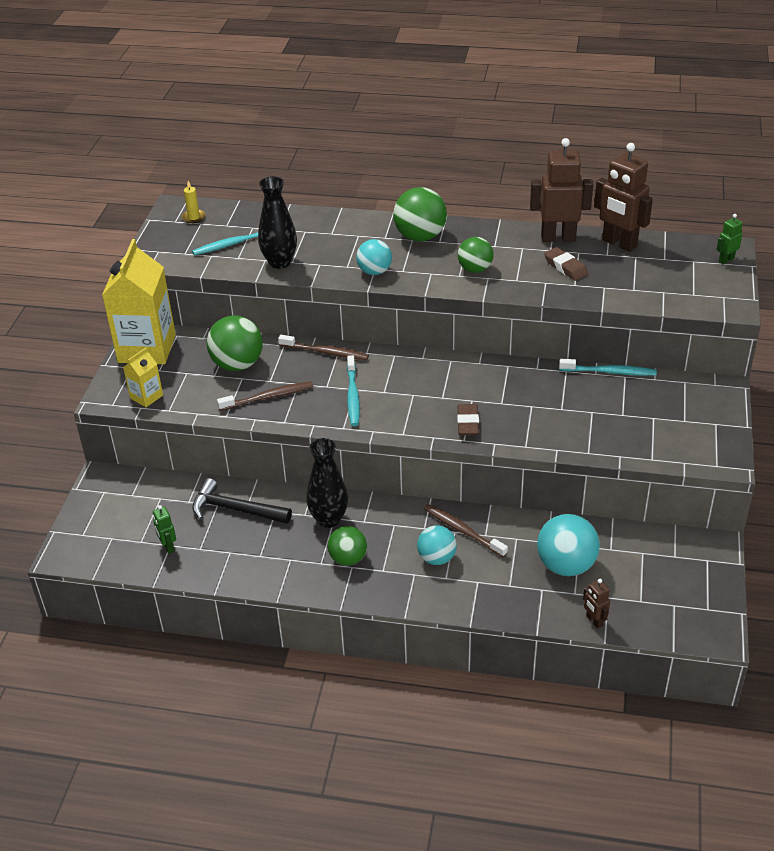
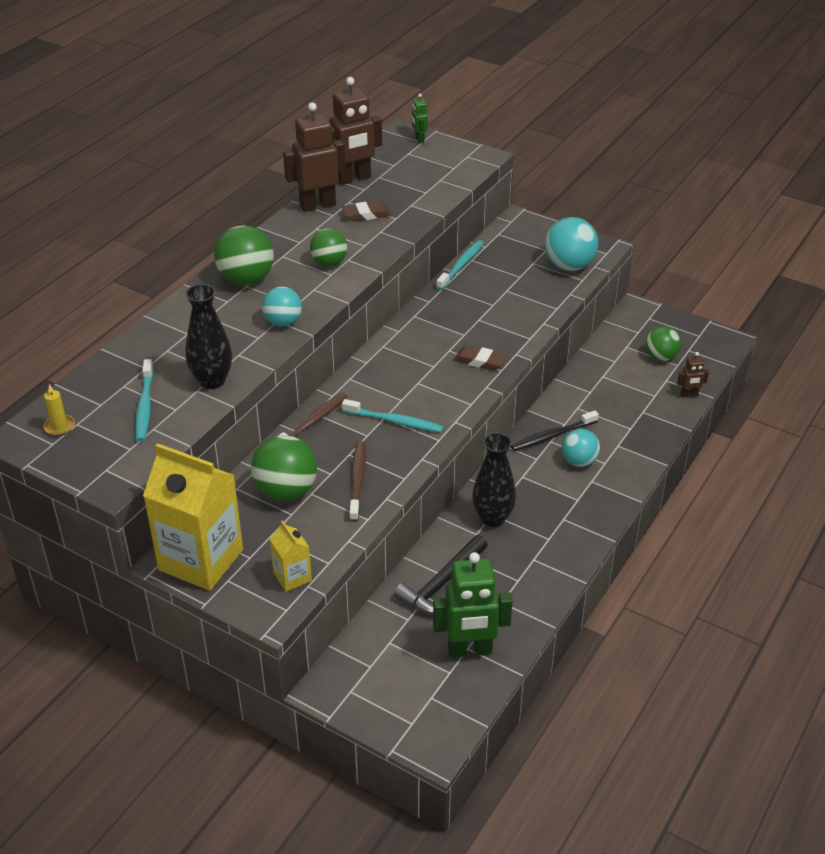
camera: 70 degrees left, 0 degrees up
(168, 547) = (470, 650): green robot -> green robot, size x2.11
(348, 559) = (552, 518): green ball -> green ball (660, 357)
(462, 530) = (552, 436): brown toothbrush -> black toothbrush
(558, 238) = (317, 205): brown robot -> brown robot turned 45 degrees clockwise
(566, 565) = (622, 390): turquoise ball -> turquoise ball (569, 266)

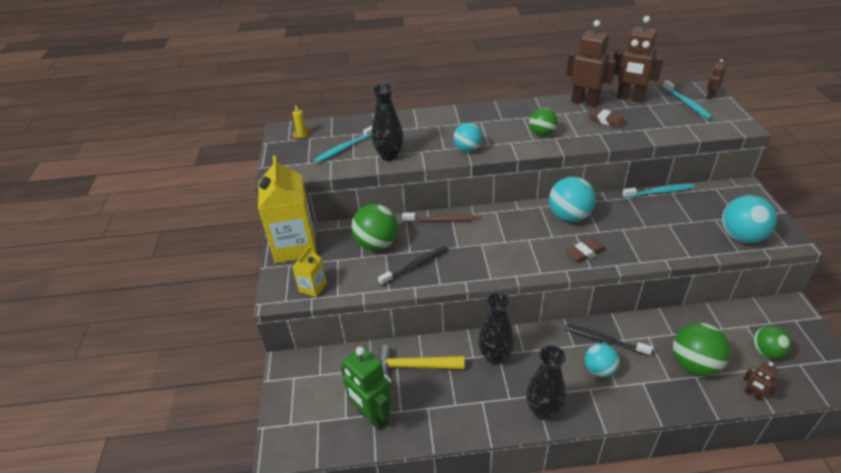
camera: 55 degrees right, 0 degrees up
(246, 279) = (485, 118): green ball -> green ball (694, 364)
(357, 480) = (416, 266): brown toothbrush -> black toothbrush
(394, 421) = (483, 250): turquoise toothbrush -> turquoise toothbrush (687, 103)
(419, 139) = (710, 96): green robot -> brown robot
(421, 338) = (569, 216): none -> turquoise ball
(442, 583) = (414, 366): black hammer -> yellow hammer
(480, 361) = (585, 253): brown eraser -> brown eraser turned 75 degrees clockwise
(583, 525) = (543, 410): none -> black vase

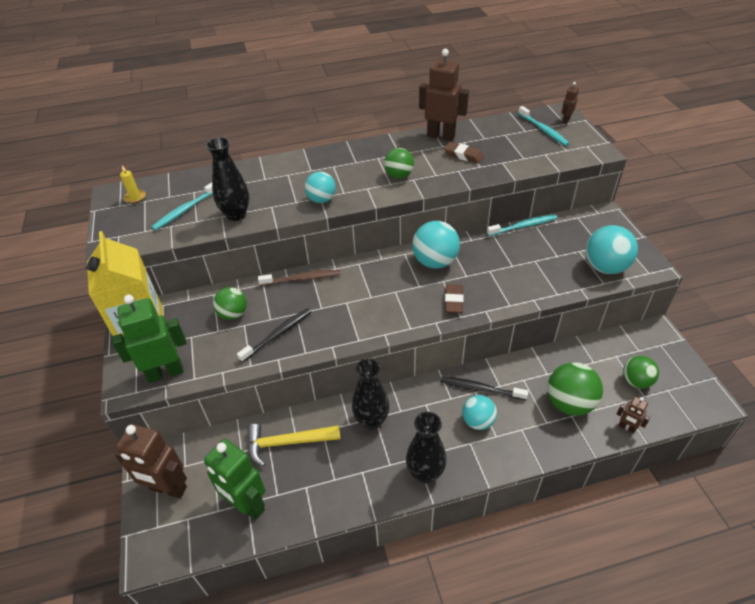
camera: 10 degrees left, 5 degrees up
(313, 287) = (165, 373): yellow carton -> green robot
(377, 244) = (233, 314): green ball -> green ball, size x0.65
(585, 253) = (453, 301): brown eraser -> brown eraser turned 45 degrees counterclockwise
(630, 98) = (486, 128): brown robot -> brown robot (168, 488)

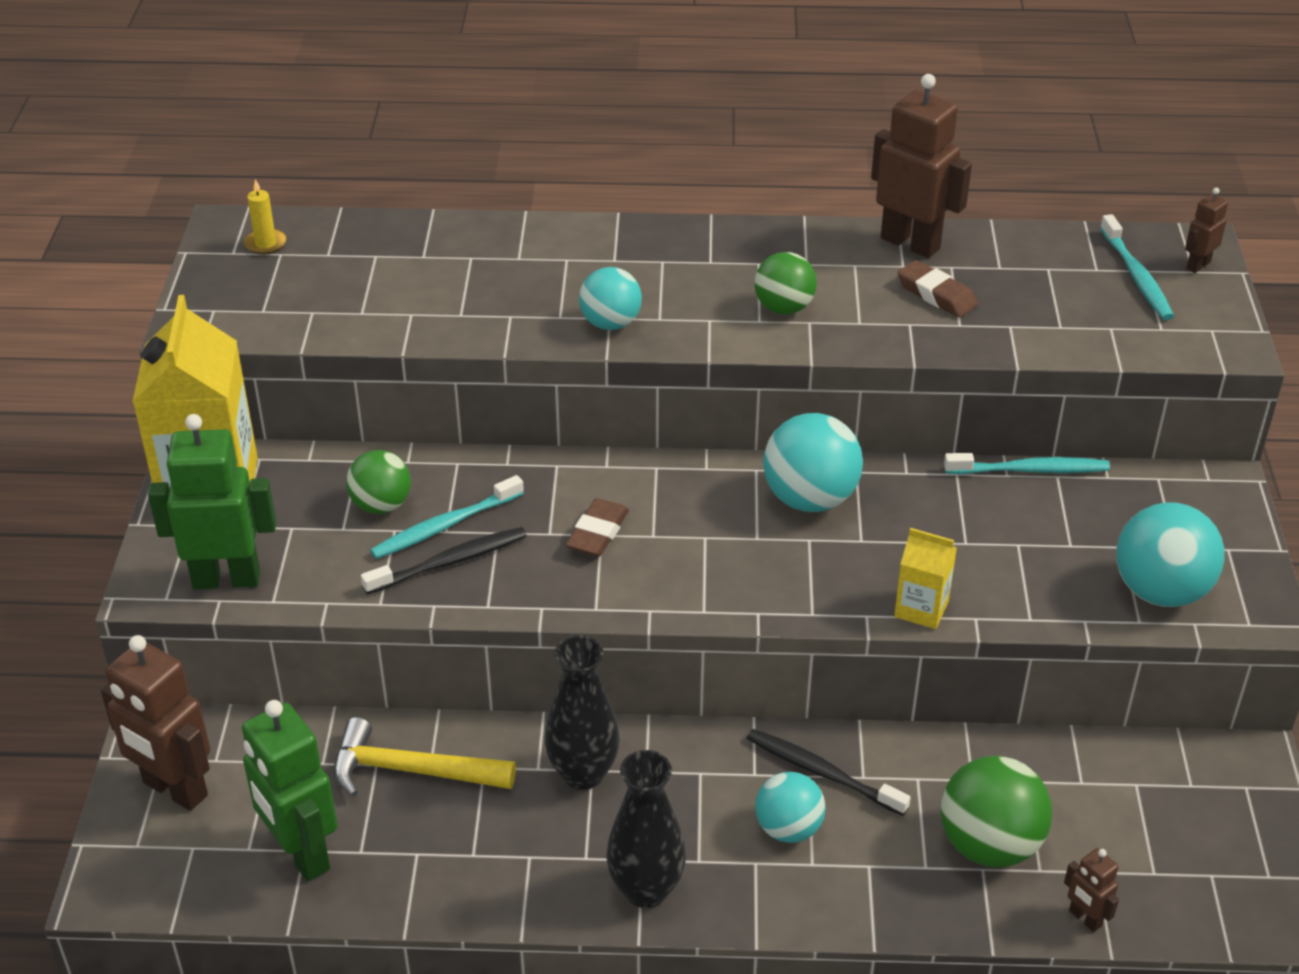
camera: 15 degrees right, 5 degrees down
(185, 210) = (348, 287): turquoise toothbrush -> turquoise toothbrush (444, 526)
(236, 215) = (439, 317): black vase -> none
(302, 279) = (534, 471): brown toothbrush -> none
(453, 301) = (812, 582): brown eraser -> brown eraser (598, 533)
(508, 301) = (921, 609): none -> yellow carton
(636, 381) = (1152, 841): green ball -> none

